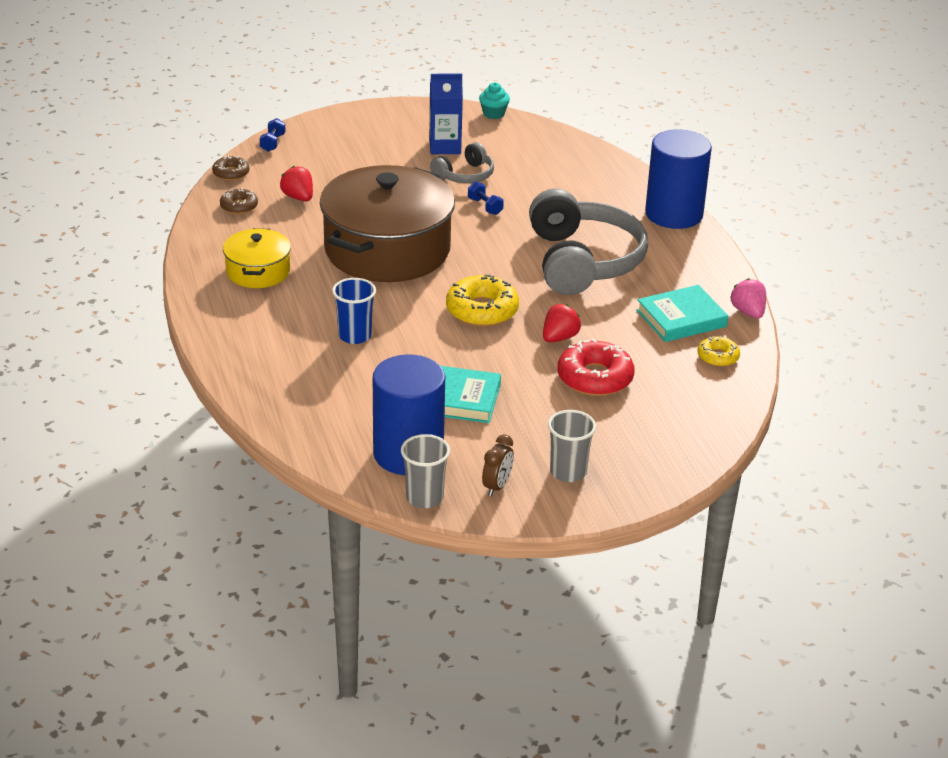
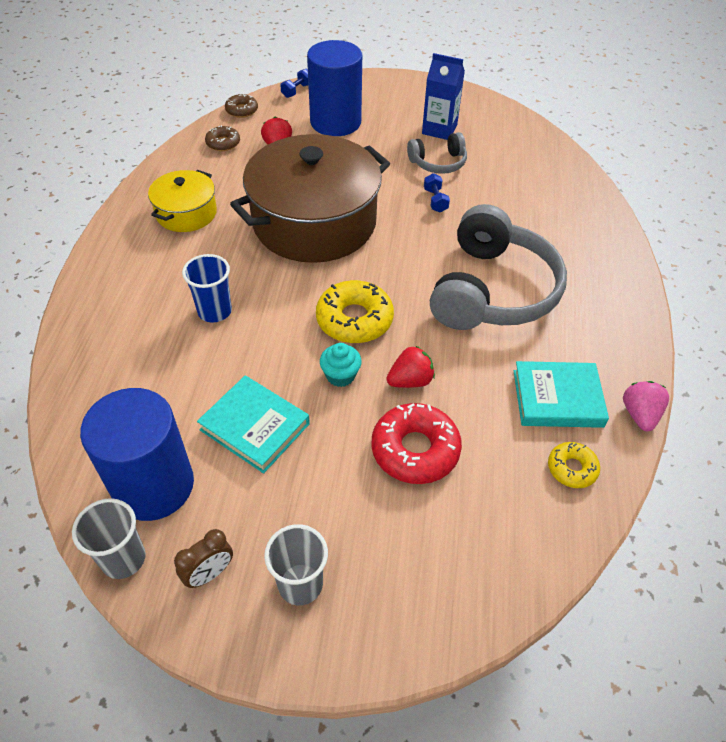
camera: 25 degrees right, 15 degrees up
(493, 114) = (504, 107): turquoise cupcake -> turquoise cupcake (340, 375)
(674, 214) = (619, 260): blue cylinder -> blue cylinder (335, 122)

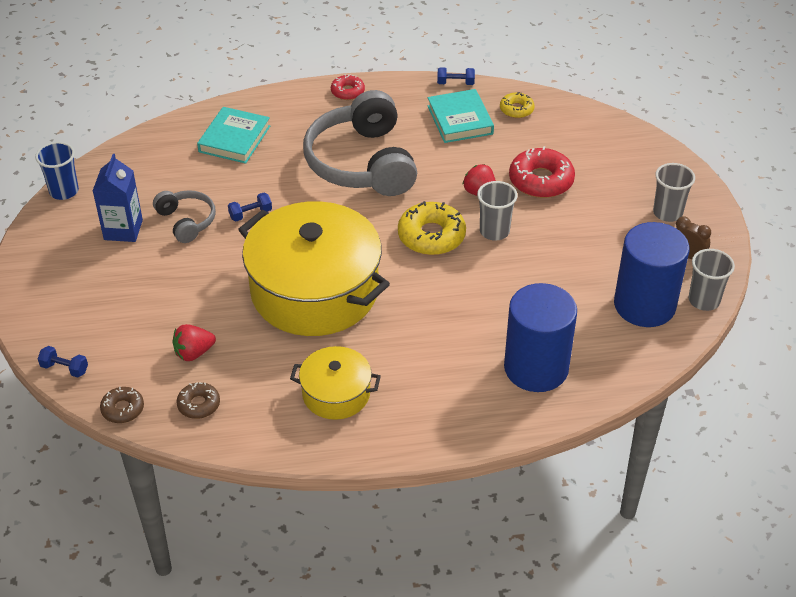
camera: 105 degrees left, 5 degrees down
(214, 311) = (462, 326): blue cup -> blue cup (64, 191)
(255, 427) = (566, 266): turquoise book -> turquoise book (234, 139)
(314, 222) = (314, 291): brown pot -> yellow pot
(335, 122) = (129, 316): blue cylinder -> blue cylinder (536, 368)
(340, 375) = (494, 231): turquoise cupcake -> grey cup
(492, 290) = (362, 163): grey headphones -> grey headphones turned 105 degrees counterclockwise
(628, 305) = (347, 92): none -> red donut
(639, 415) = (455, 83): pink strawberry -> blue dumbbell

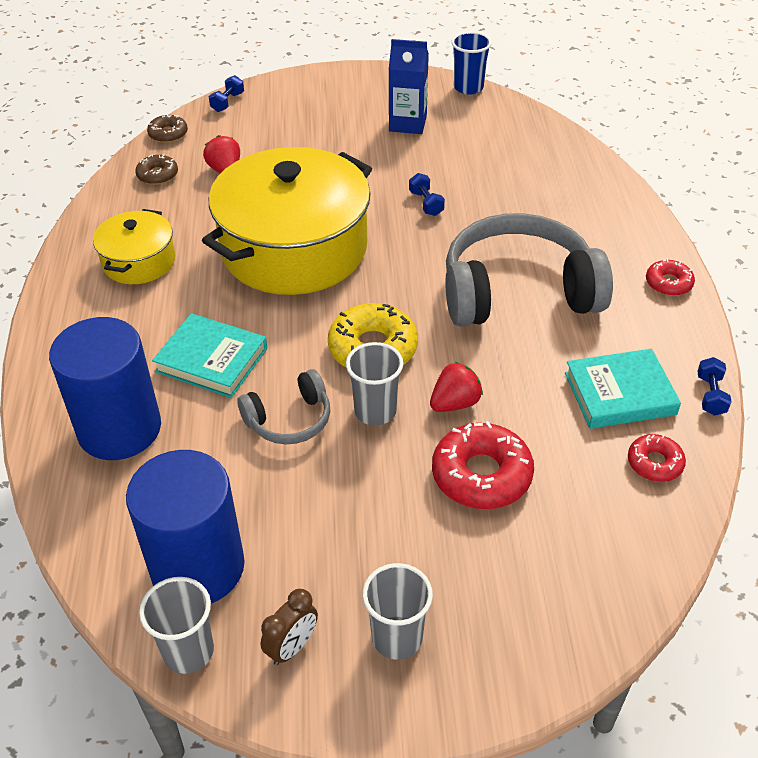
camera: 95 degrees right, 0 degrees up
(187, 221) = (417, 161): grey headphones -> grey headphones (289, 420)
(234, 139) = (559, 191): turquoise book -> turquoise book (211, 360)
(516, 109) = (654, 463): yellow donut -> red donut

